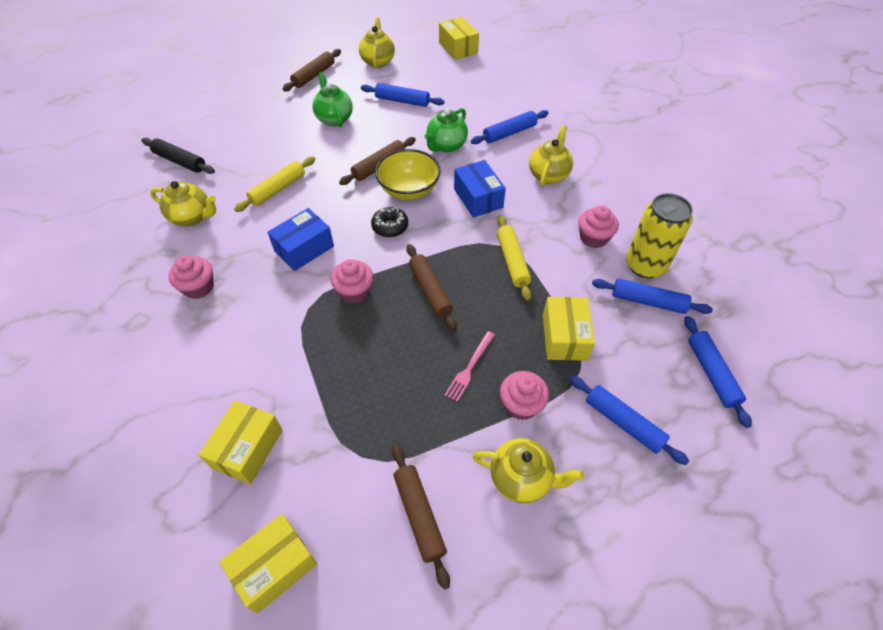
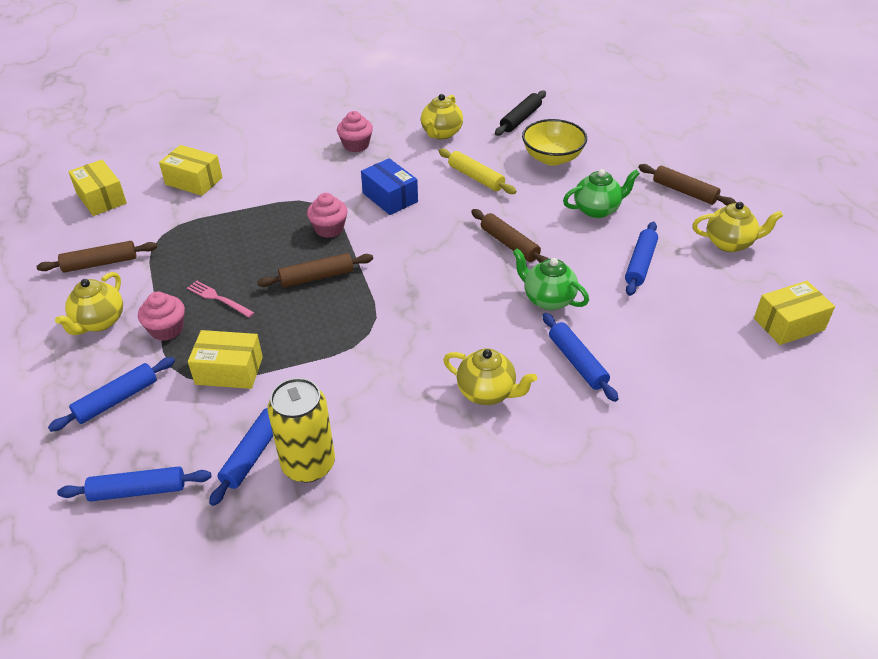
camera: 95 degrees right, 10 degrees down
(390, 227) = (411, 251): black donut -> none
(409, 190) = (468, 266): yellow bowl -> yellow bowl (552, 158)
(478, 198) = (448, 321): blue box -> none
(512, 261) = (342, 341): yellow rolling pin -> none
(593, 238) = (365, 420): pink cupcake -> none

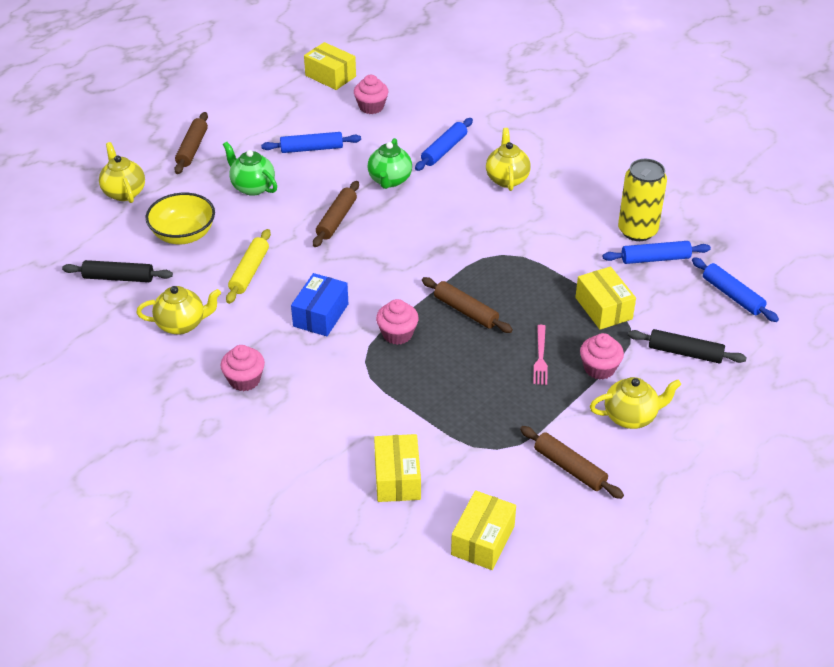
camera: 120 degrees left, 0 degrees up
(116, 400) = (685, 353): blue rolling pin -> black rolling pin
(702, 335) = (371, 107): none -> pink cupcake
(730, 243) = (252, 114): yellow teapot -> yellow teapot (124, 192)

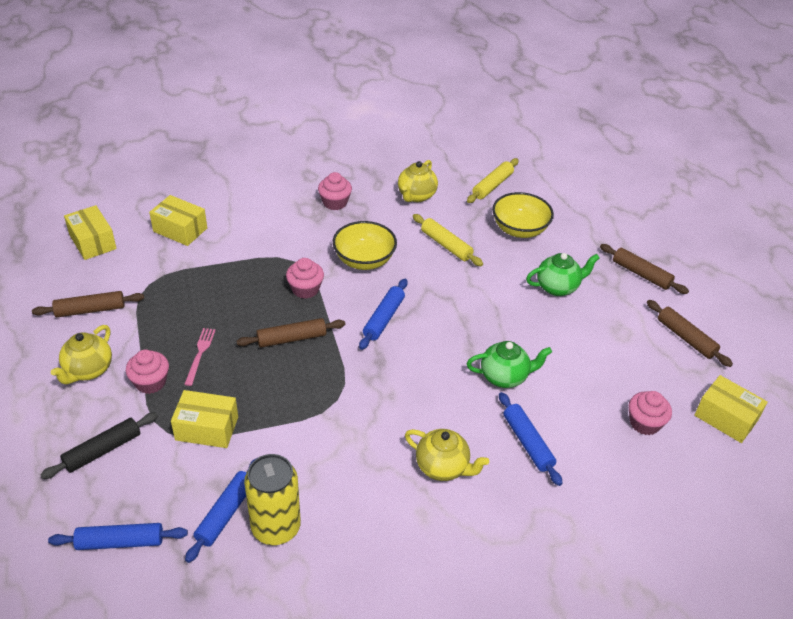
camera: 120 degrees right, 0 degrees up
(118, 277) = (492, 186): black rolling pin -> yellow rolling pin
(124, 192) = (599, 219): yellow teapot -> none
(311, 149) = (593, 346): blue rolling pin -> blue rolling pin (383, 318)
(320, 315) = (364, 260): blue box -> yellow bowl
(330, 76) = (726, 418): yellow box -> yellow box turned 60 degrees clockwise
(337, 219) = (473, 317): brown rolling pin -> brown rolling pin (685, 338)
(389, 180) = (505, 377): green teapot -> green teapot turned 135 degrees clockwise
(540, 357) = (200, 354): pink fork -> pink fork turned 60 degrees clockwise

